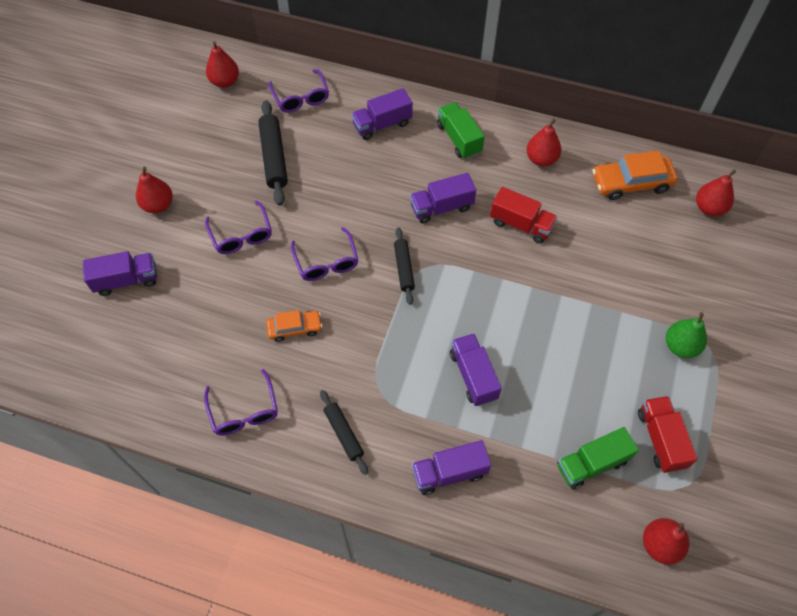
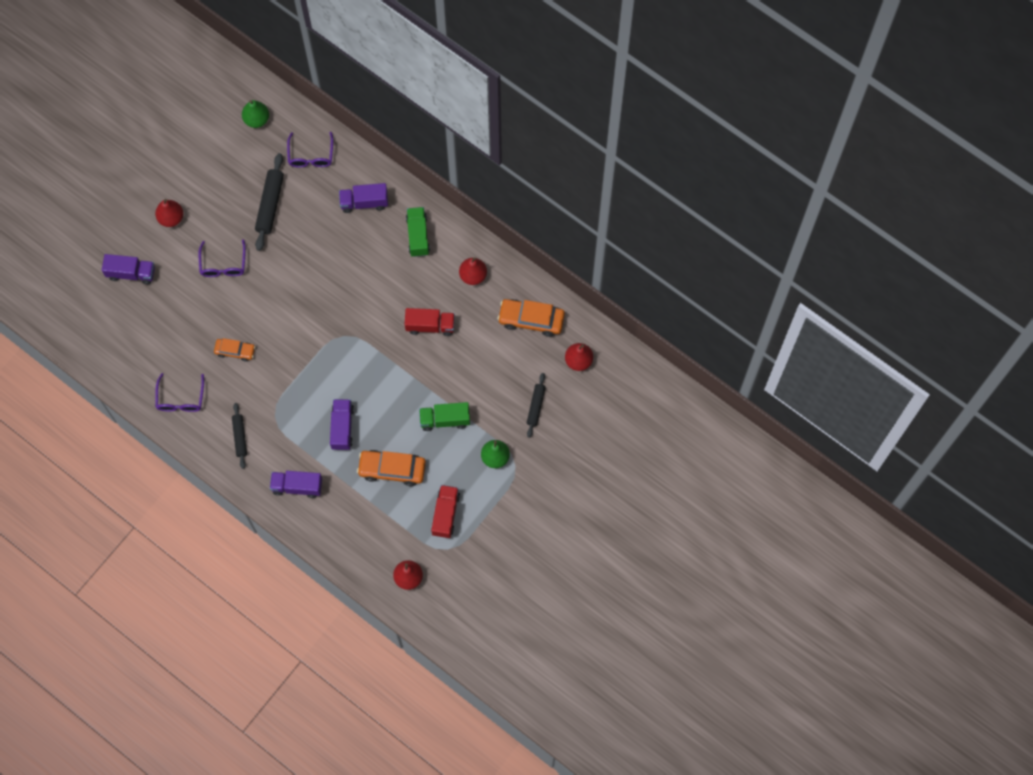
camera: 20 degrees right, 10 degrees up
(225, 82) = (256, 119): red pear -> green pear
(326, 262) = (276, 307): purple glasses -> none
(404, 268) = (329, 331): black rolling pin -> black rolling pin (536, 406)
(441, 207) = (378, 291): purple truck -> none
(521, 224) = (430, 326): red truck -> red truck turned 45 degrees counterclockwise
(562, 405) = (392, 469): none -> orange car
(591, 464) = (392, 513): green truck -> green truck (445, 420)

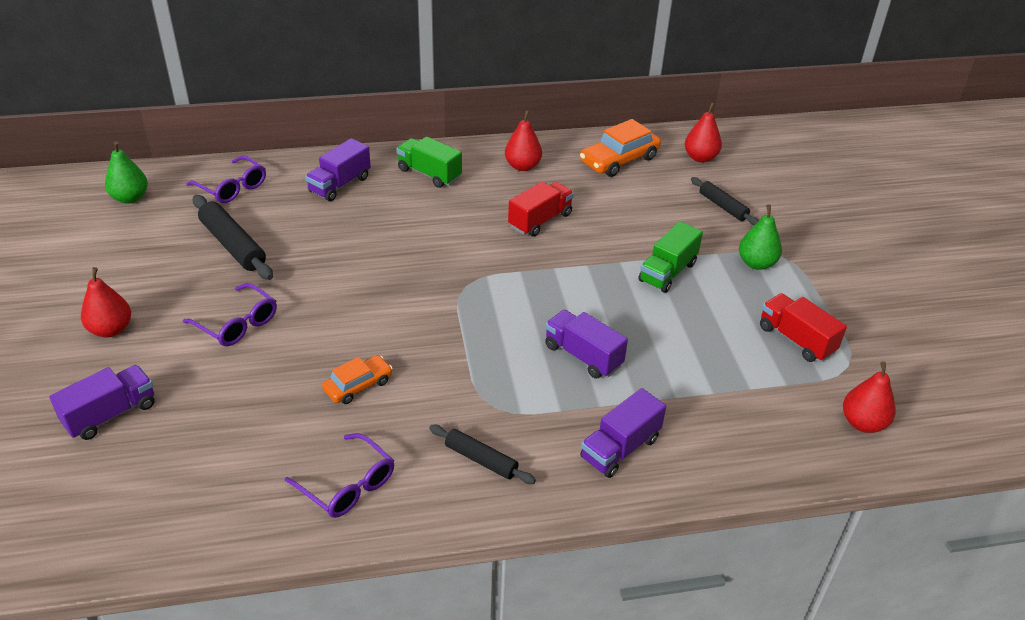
camera: 50 degrees left, 30 degrees down
(392, 469) = (688, 348): orange car -> none

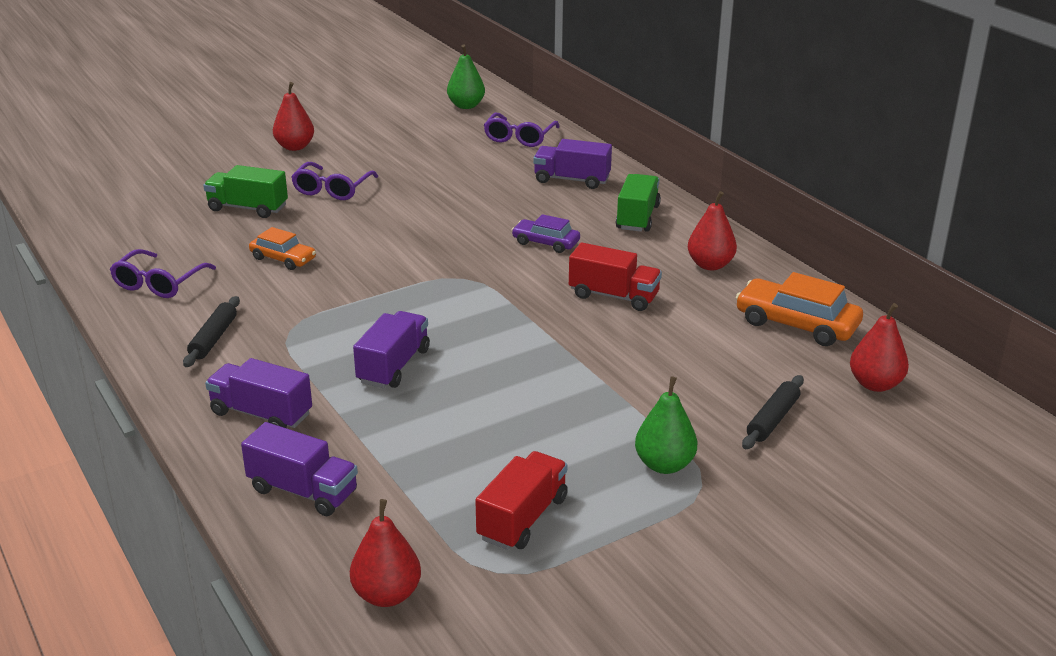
camera: 70 degrees right, 10 degrees down
(110, 414) = (201, 174): purple truck -> purple truck (303, 491)
(233, 245) = (436, 160): black rolling pin -> none
(437, 228) = (546, 243): none -> purple car
(667, 272) = (586, 397): green truck -> green truck (248, 208)

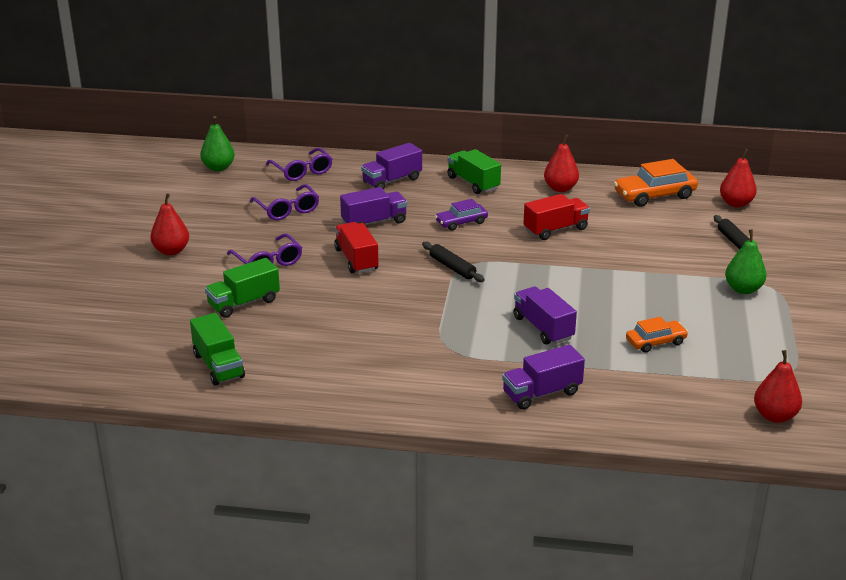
camera: 50 degrees left, 0 degrees up
(131, 239) = (218, 366): none -> green truck
(159, 283) = (308, 376): purple glasses -> purple glasses (287, 209)
(213, 338) = (421, 379): black rolling pin -> black rolling pin (452, 267)
(283, 259) = (345, 316): orange car -> orange car (655, 342)
(303, 491) = (646, 408): purple truck -> purple truck (374, 222)
(523, 518) = (748, 349): red truck -> red truck (356, 260)

